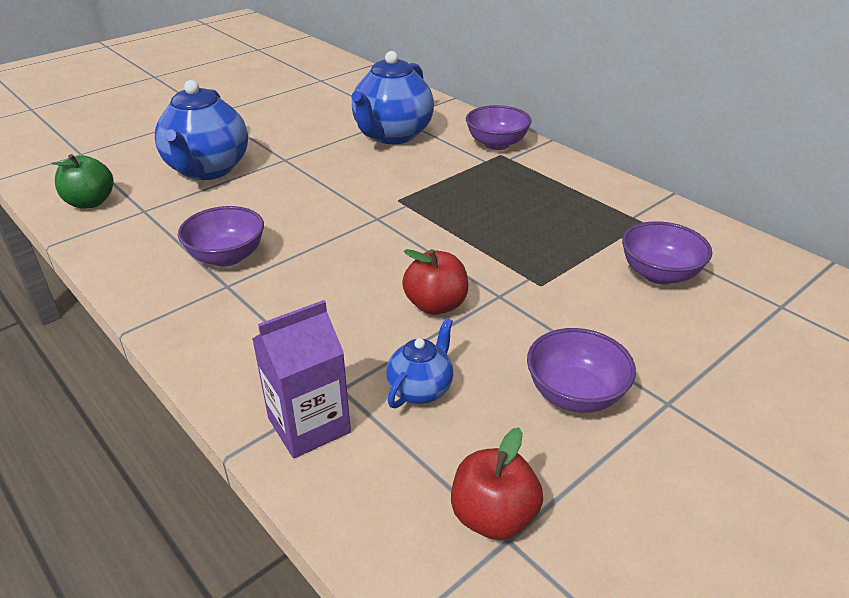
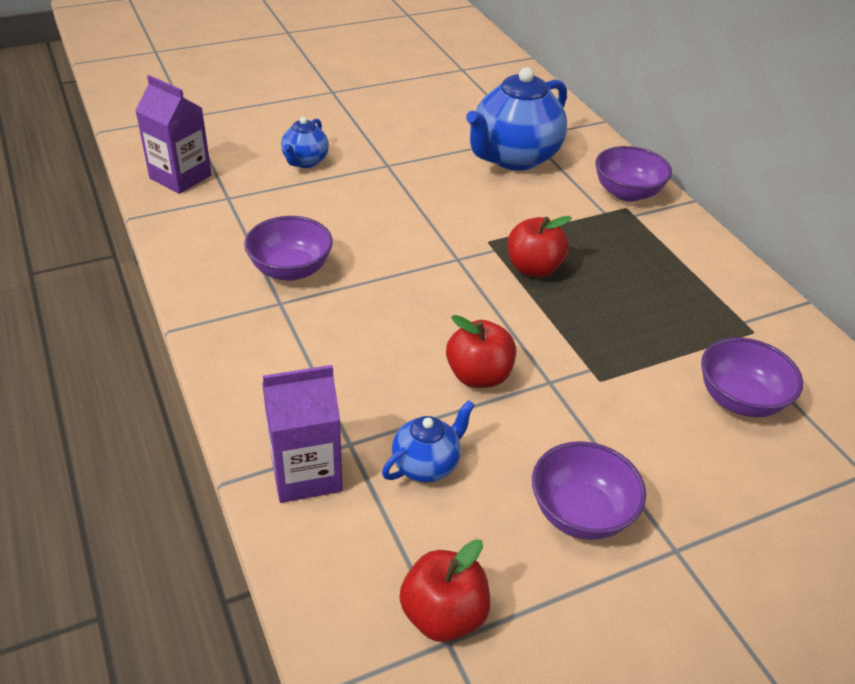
camera: 15 degrees right, 5 degrees up
(90, 202) = (180, 177): green apple -> purple carton
(208, 169) = (305, 161): blue teapot -> blue teapot, size x0.50
(446, 212) = (533, 268): none -> red apple

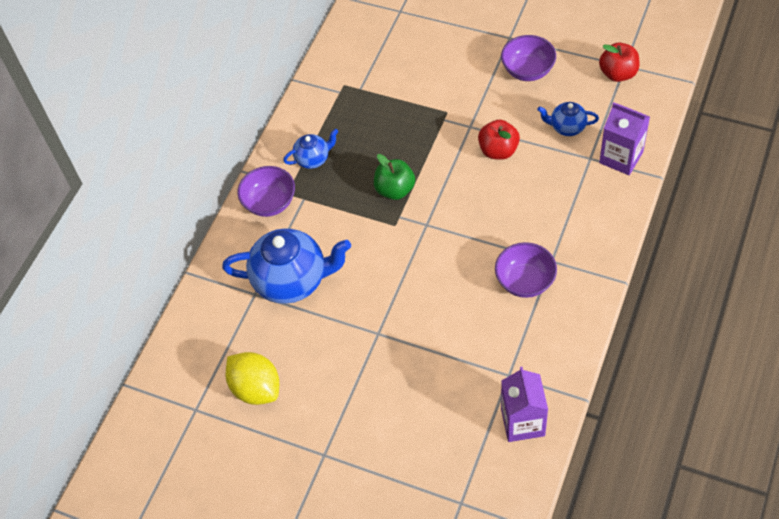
camera: 125 degrees left, 15 degrees up
(305, 161) = (427, 377): blue teapot -> blue teapot (313, 159)
(437, 95) = (256, 388): none -> yellow lemon
(533, 268) = (395, 189): red apple -> green apple
(740, 399) = (401, 64): purple bowl -> none

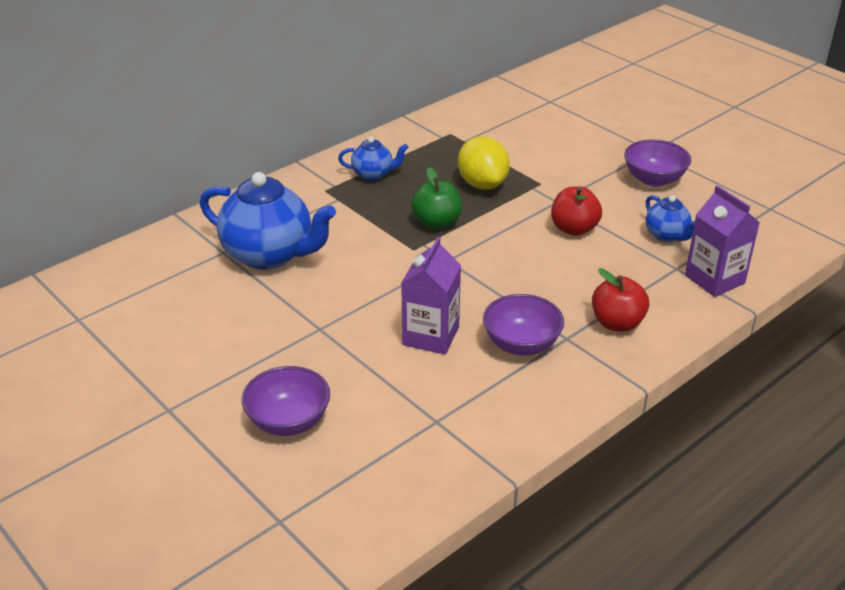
camera: 20 degrees right, 20 degrees down
(256, 388) = (153, 325): yellow lemon -> yellow lemon (482, 184)
(270, 203) = (302, 191): purple bowl -> purple bowl (288, 421)
(522, 422) = (418, 472): purple carton -> purple carton (431, 336)
(567, 127) = (666, 235): blue teapot -> blue teapot turned 150 degrees counterclockwise
(618, 73) = (757, 212): red apple -> red apple (617, 323)

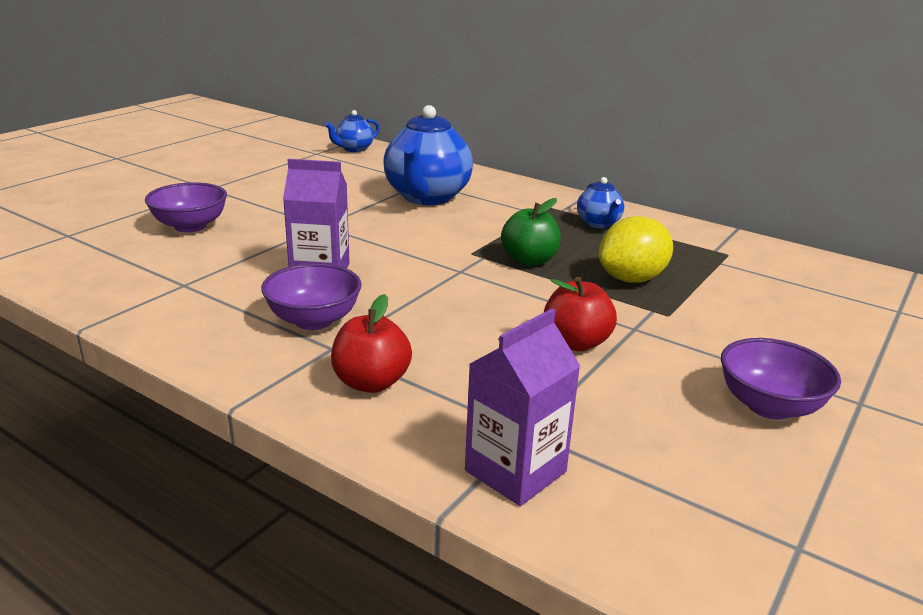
camera: 75 degrees right, 10 degrees down
(666, 235) = (613, 421): blue teapot -> blue teapot (354, 149)

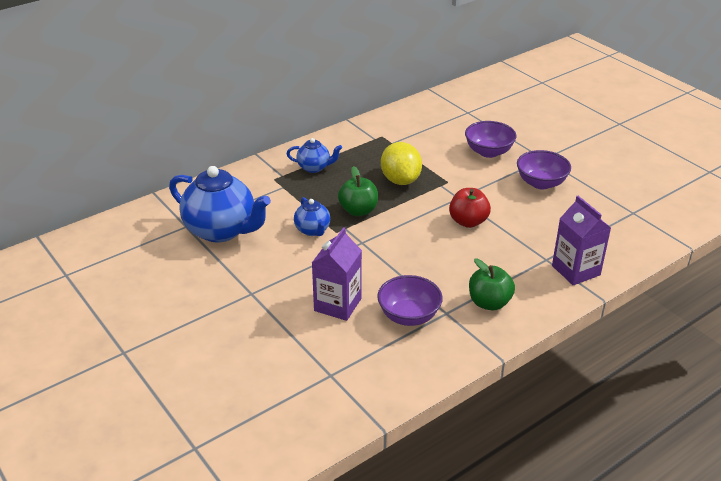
camera: 70 degrees left, 10 degrees up
(190, 226) = (214, 368): purple bowl -> purple bowl (488, 152)
(354, 149) = (71, 250): blue teapot -> blue teapot (313, 230)
(371, 382) = (489, 303): red apple -> green apple

